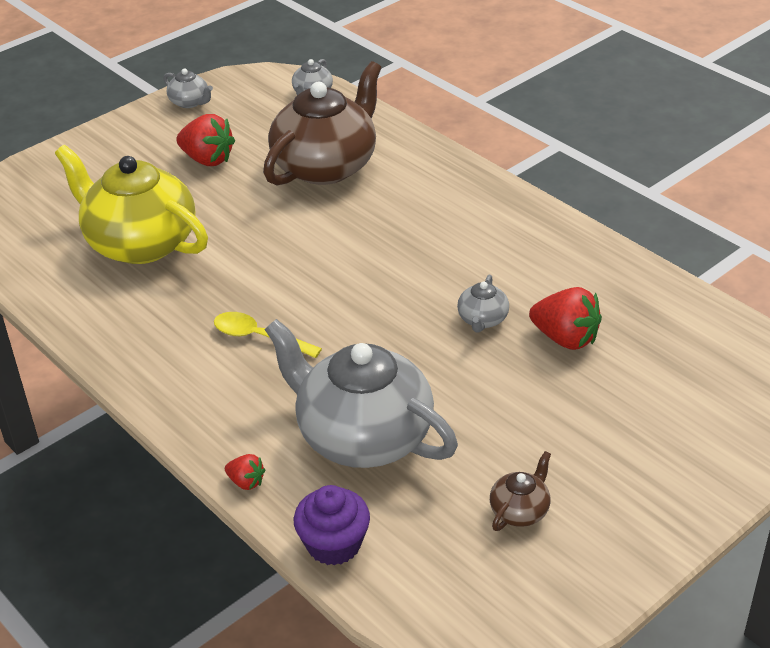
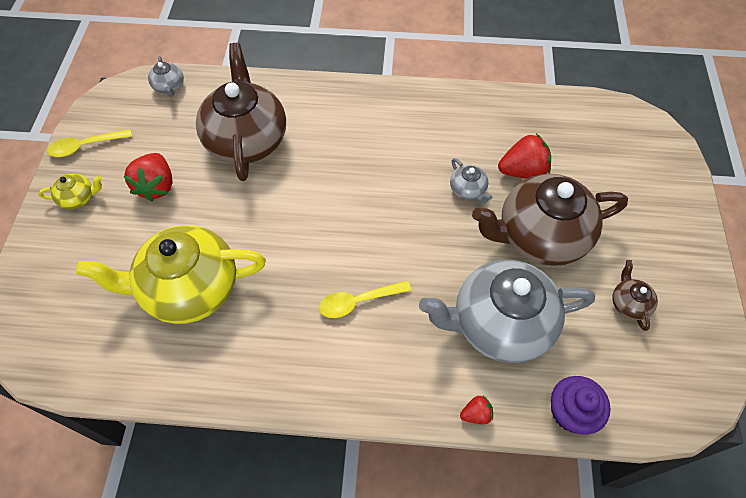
camera: 45 degrees left, 20 degrees up
(140, 135) = (78, 198): none -> yellow teapot
(190, 102) = (85, 146): grey teapot -> yellow spoon
(207, 159) = (156, 186): red strawberry -> red strawberry turned 105 degrees clockwise
(505, 399) = (539, 236): none -> brown teapot

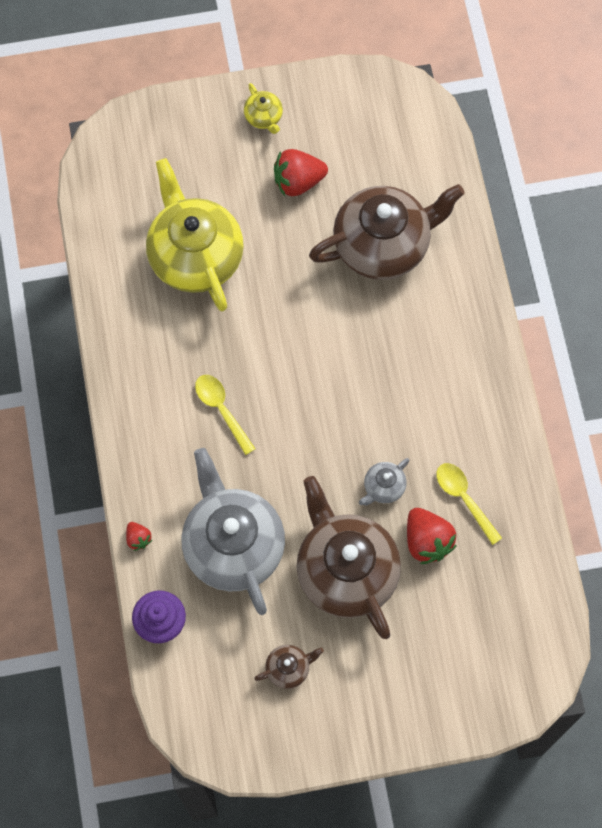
camera: 75 degrees right, 10 degrees up
(85, 146) = (326, 94): yellow spoon -> yellow spoon (464, 499)
(169, 87) = (431, 140): grey teapot -> none

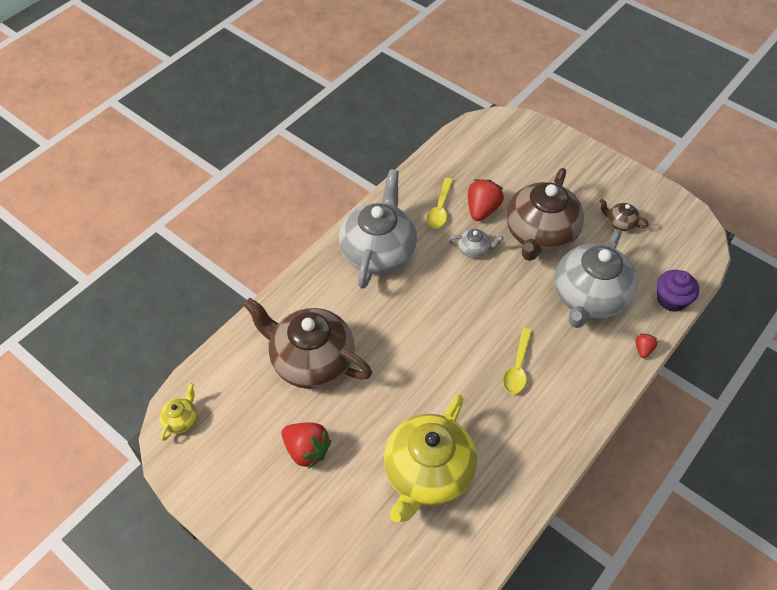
camera: 130 degrees left, 15 degrees down
(264, 117) = (270, 518): yellow teapot -> yellow teapot (181, 419)
(459, 394) = (378, 251): none -> grey teapot

